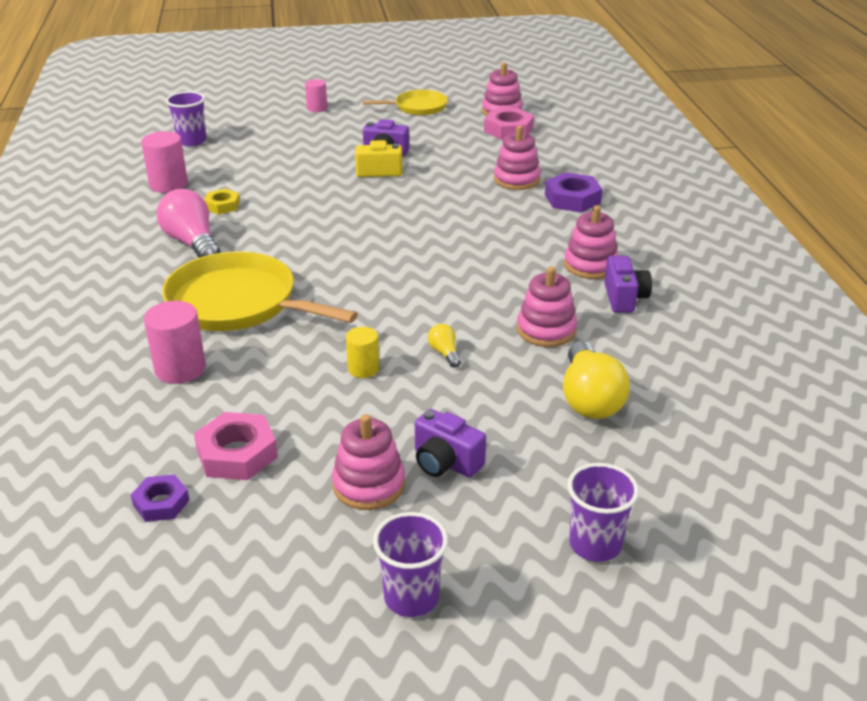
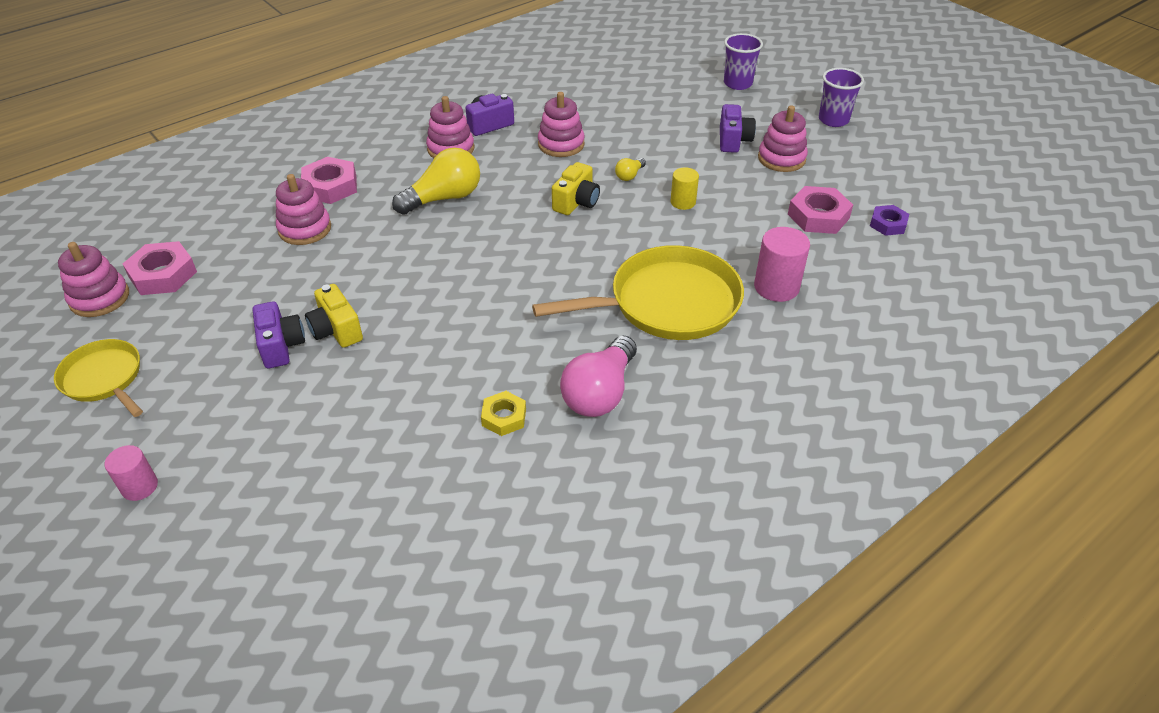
camera: 120 degrees left, 10 degrees up
(168, 184) = (485, 504): pink cylinder -> none
(192, 141) = (331, 571): purple cup -> none
(238, 303) = (668, 303): yellow pan -> yellow pan turned 105 degrees counterclockwise
(429, 306) = (576, 202): none -> yellow camera
(572, 199) = (330, 186): purple nut -> pink nut
(589, 398) = (622, 111): yellow light bulb -> yellow light bulb (444, 198)

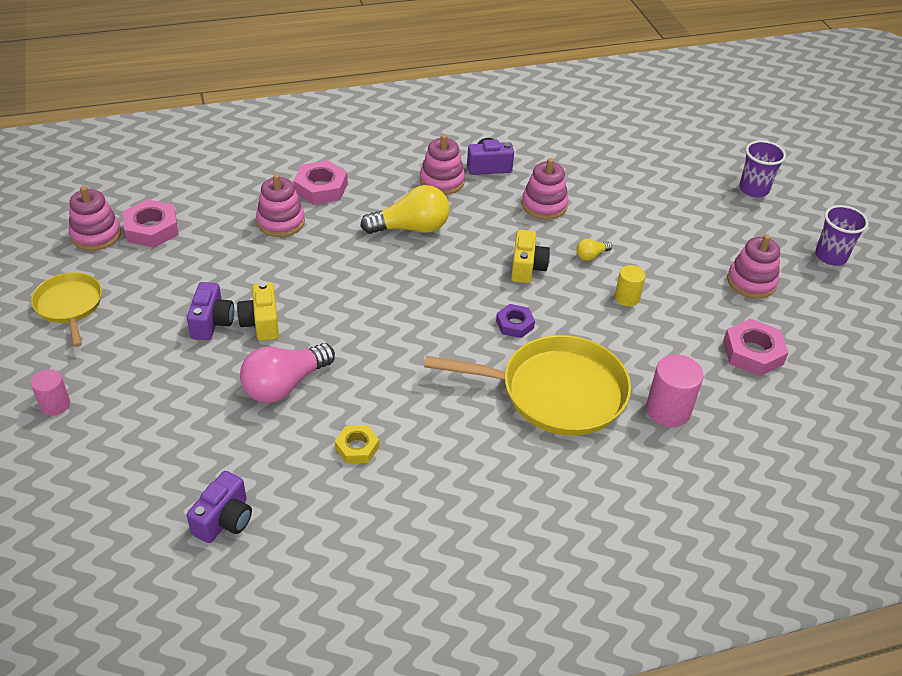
camera: 20 degrees right, 0 degrees up
(576, 202) = (527, 268): yellow camera -> yellow camera turned 45 degrees counterclockwise
(600, 393) = (449, 454): pink light bulb -> pink light bulb (285, 385)
(733, 140) = (713, 249): purple camera -> purple camera (224, 520)
(888, 224) = (820, 383): purple nut -> purple nut (515, 324)

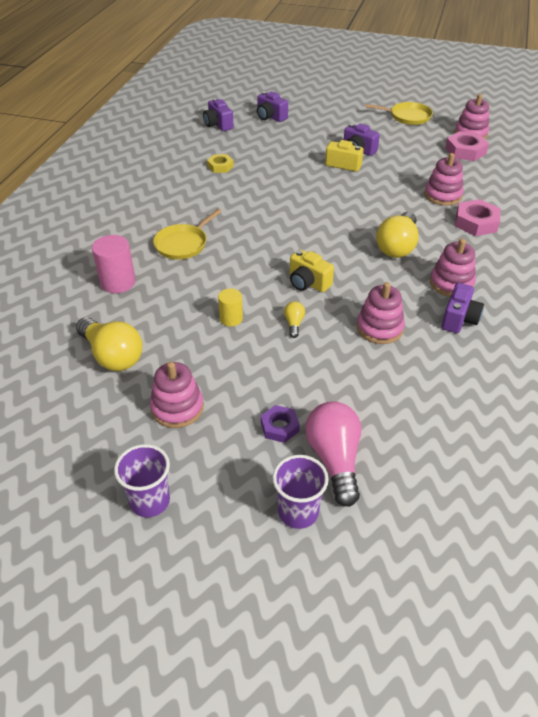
camera: 125 degrees right, 0 degrees up
(55, 405) = (333, 102): pink cylinder -> none
(155, 463) = (270, 117): none -> purple camera
(285, 385) = (287, 159): pink light bulb -> pink light bulb (334, 459)
(515, 324) = (256, 252): purple nut -> purple nut (279, 427)
(556, 392) = (183, 244): yellow pan -> yellow pan, size x0.57
(753, 352) = (112, 355): pink nut -> yellow light bulb

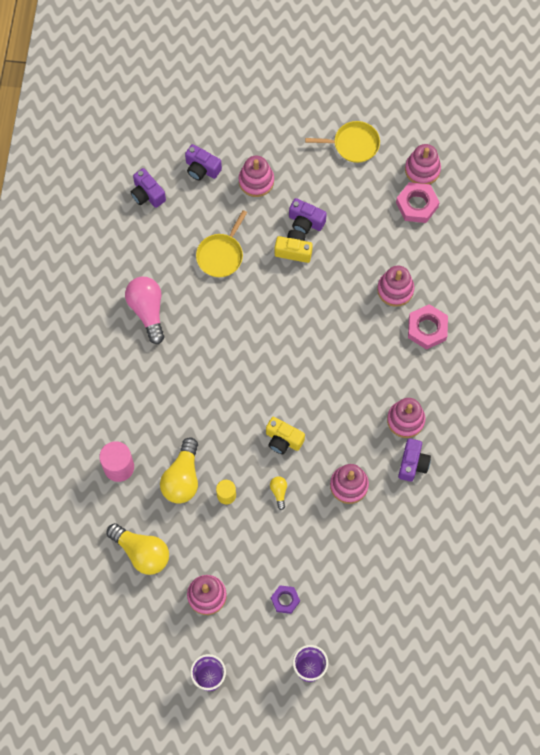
camera: 10 degrees left, 25 degrees up
(183, 244) = (162, 406): yellow pan -> yellow pan (221, 255)
(220, 166) = (168, 275): yellow nut -> none
(317, 126) = (256, 181): none -> pink stacking toy
(334, 459) = (328, 622): pink light bulb -> pink light bulb (147, 311)
(397, 246) = (356, 376): yellow light bulb -> yellow light bulb (182, 478)

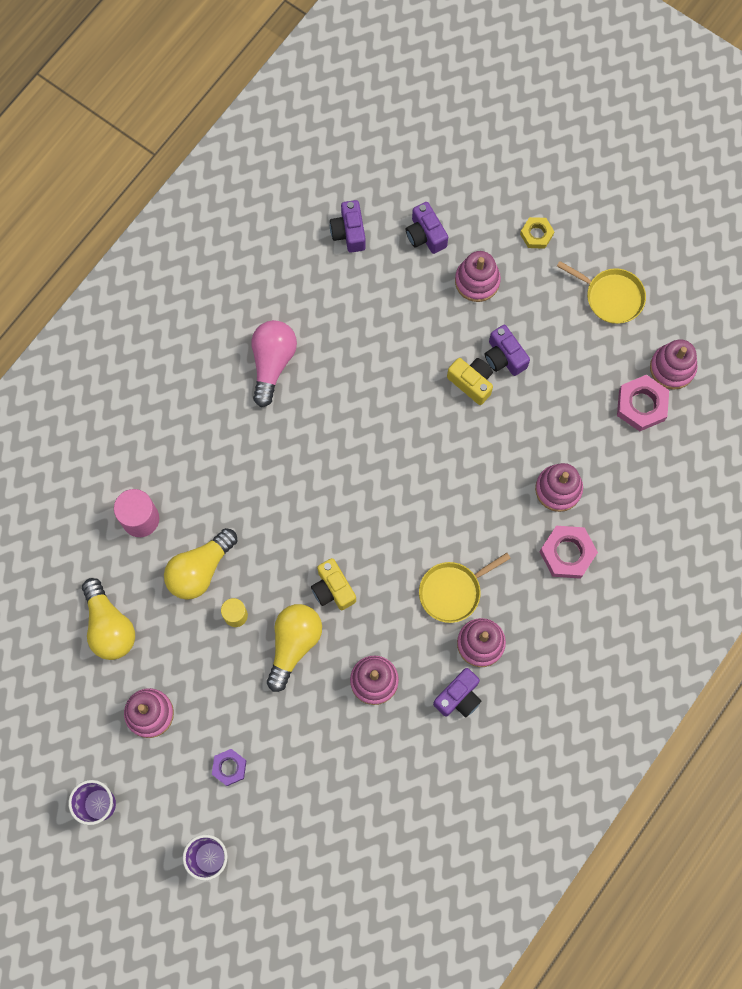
camera: 30 degrees right, 5 degrees up
(221, 255) = (388, 344): yellow pan -> yellow pan (452, 591)
(278, 129) = (536, 234): none -> yellow nut
(279, 492) = (293, 644): yellow light bulb -> yellow light bulb, size x2.16

